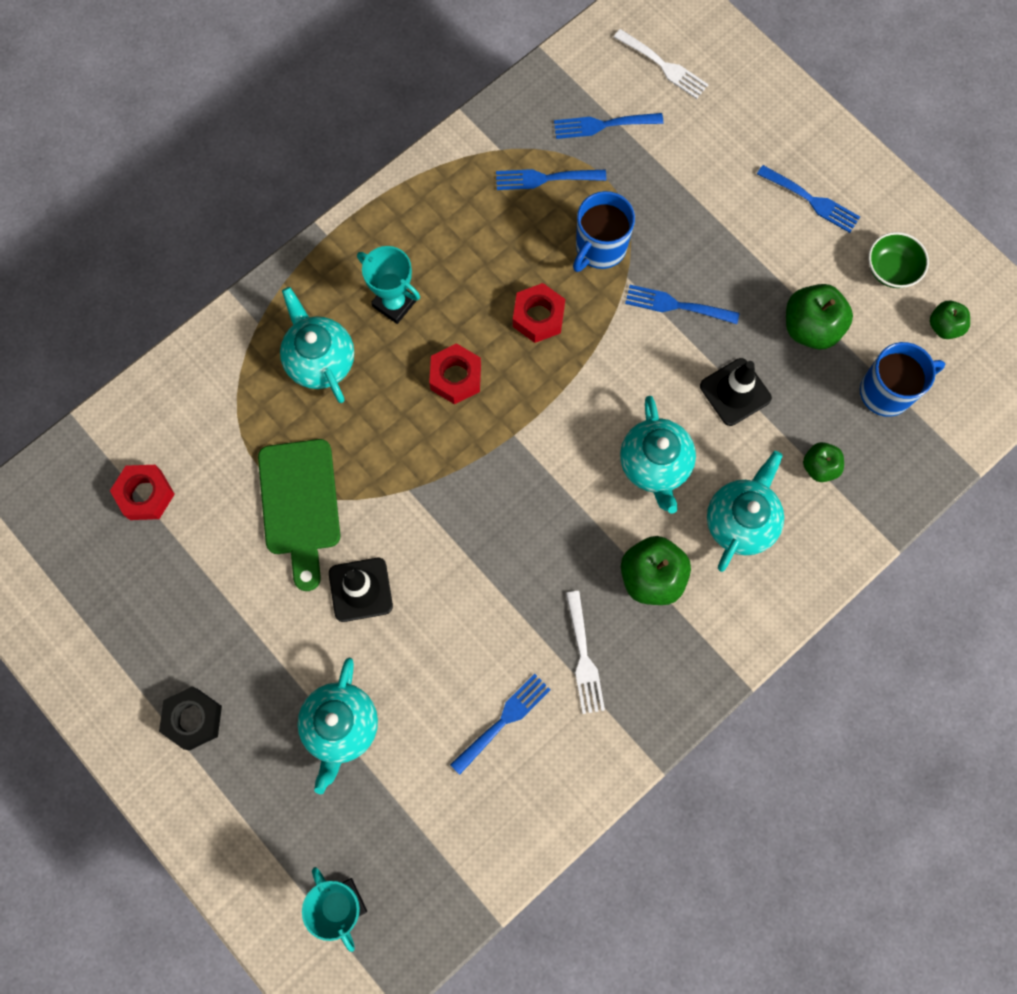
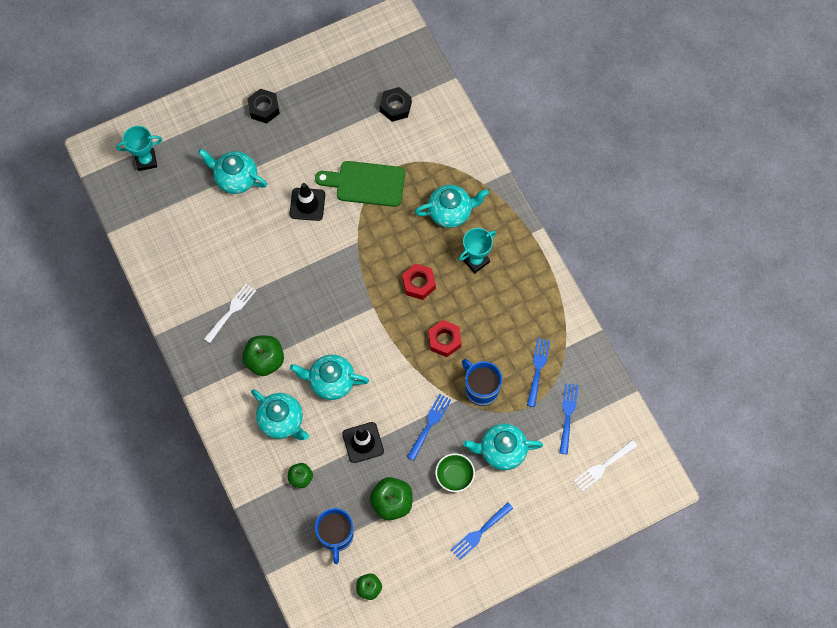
camera: 105 degrees right, 5 degrees down
(145, 495) = (395, 107): red nut -> black nut
(503, 720) = (211, 260): blue fork -> none
(584, 657) = (231, 311): white fork -> white fork turned 120 degrees clockwise
(684, 199) = (502, 451): none -> turquoise teapot
(891, 269) = (417, 568): green bowl -> green bowl (454, 476)

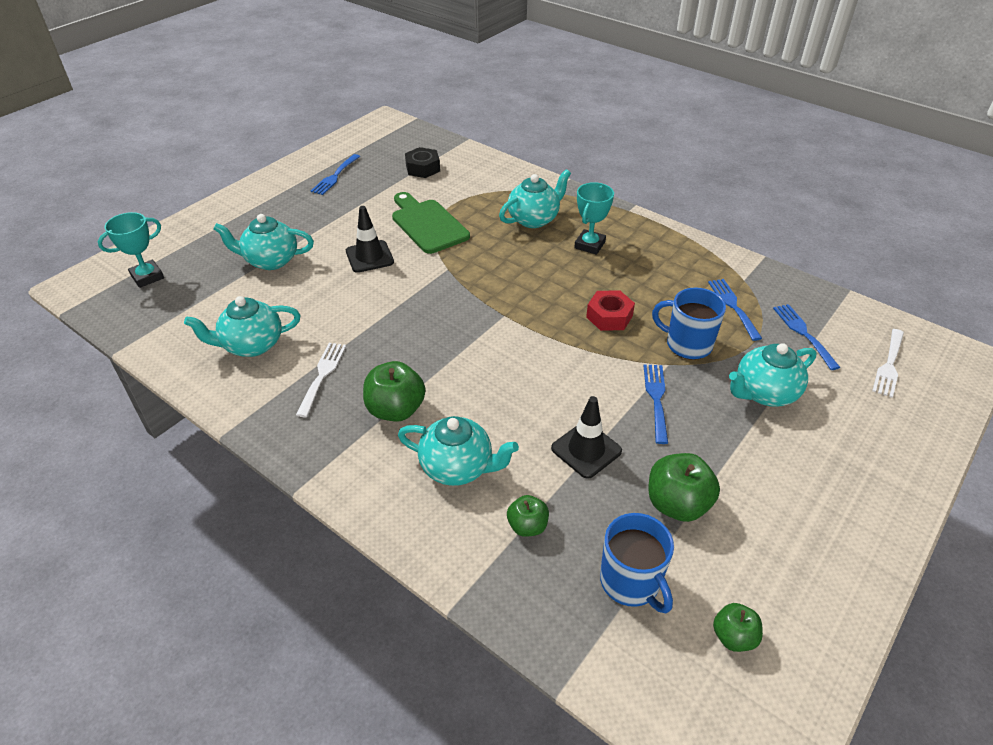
camera: 25 degrees left, 25 degrees down
(264, 108) = (279, 203): black nut -> none
(331, 381) = (499, 401): turquoise teapot -> turquoise teapot (252, 345)
(366, 184) = (427, 224): green cutting board -> green cutting board turned 75 degrees clockwise
(418, 284) = (542, 280): red nut -> none
(454, 476) = (732, 440): green bowl -> none
(480, 532) = (820, 491): blue fork -> blue fork (335, 176)

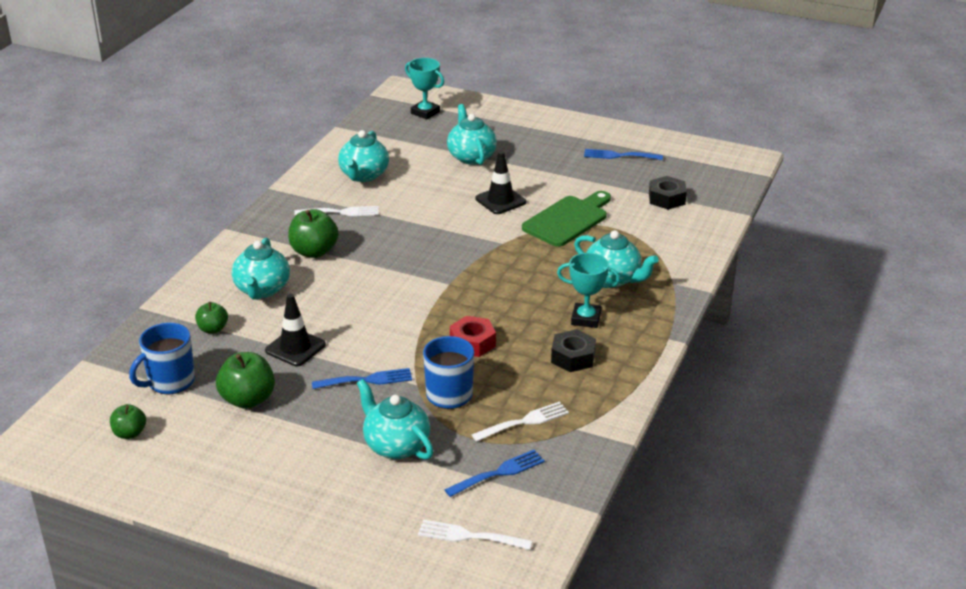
camera: 75 degrees right, 10 degrees down
(252, 345) = (364, 175): turquoise teapot -> turquoise teapot turned 135 degrees counterclockwise
(644, 262) = (573, 357): none -> black nut
(733, 306) = (524, 421): blue fork -> white fork

